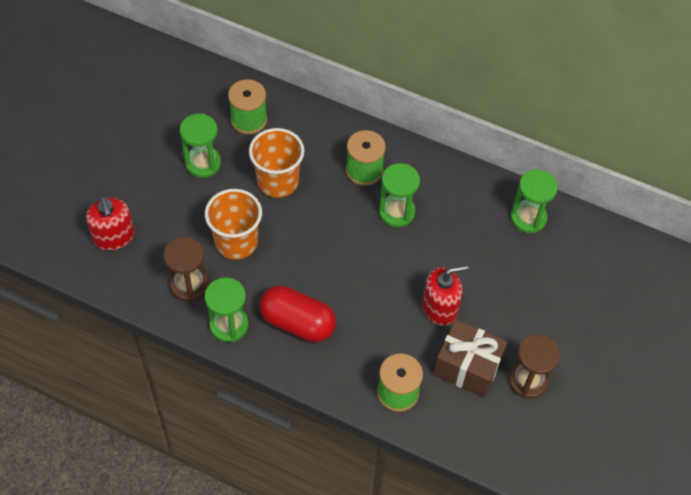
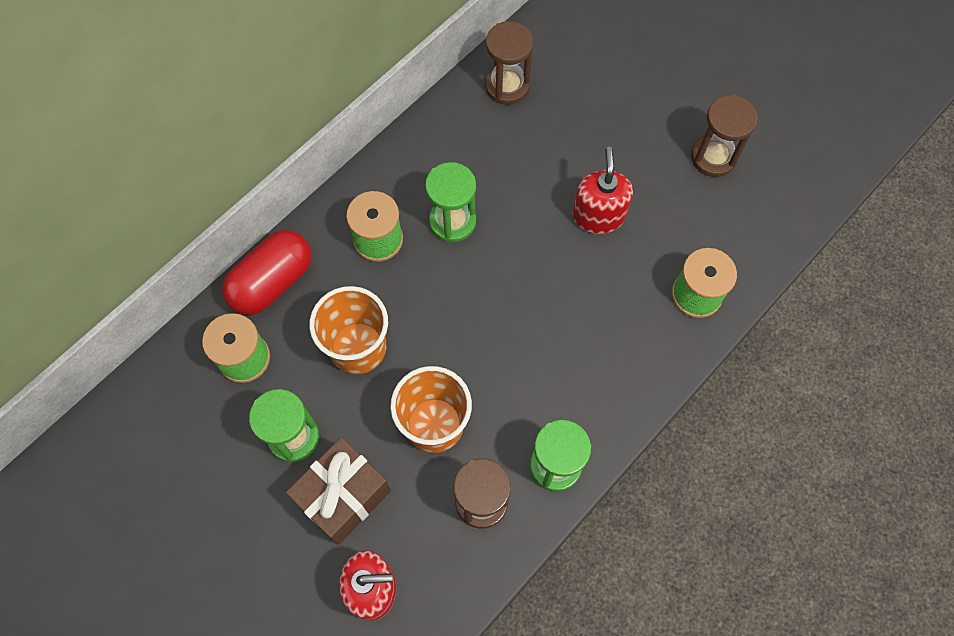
camera: 70 degrees left, 10 degrees up
(297, 323) = (575, 381): red capsule -> red capsule (272, 282)
(467, 367) = (682, 212): brown gift -> brown gift (343, 496)
(528, 218) = (507, 86): green hourglass -> brown hourglass

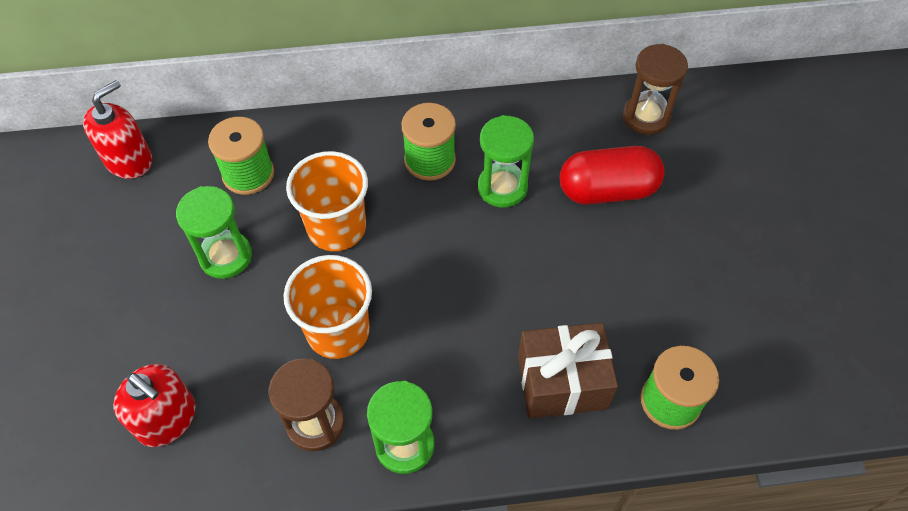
camera: 40 degrees right, 10 degrees down
(272, 282) = (321, 136): red capsule -> red capsule (607, 190)
(343, 496) = (217, 329): brown gift -> brown gift (562, 382)
(598, 216) = (635, 269): red soap dispenser -> red soap dispenser (129, 160)
(713, 157) = (794, 295): brown hourglass -> none

